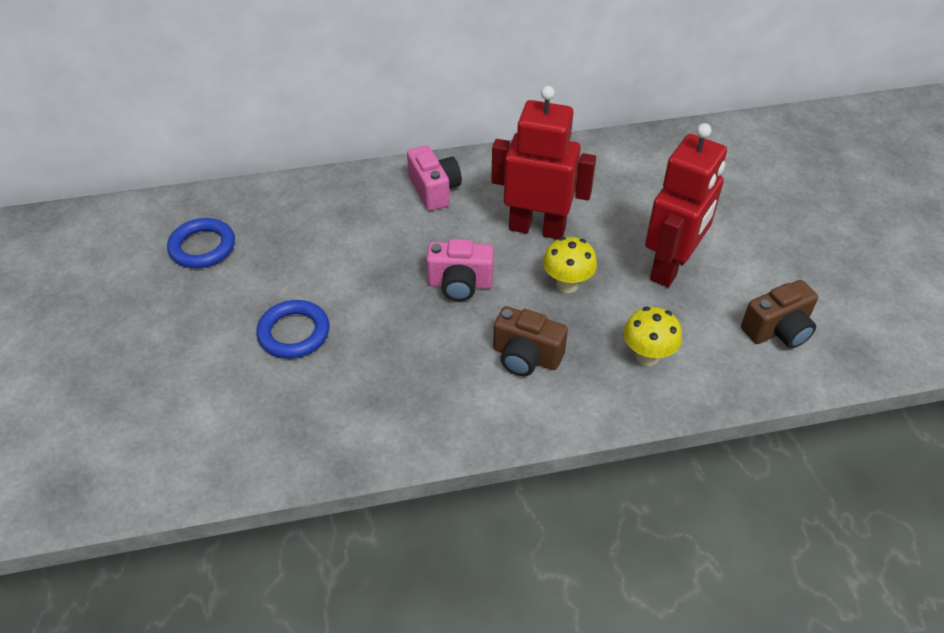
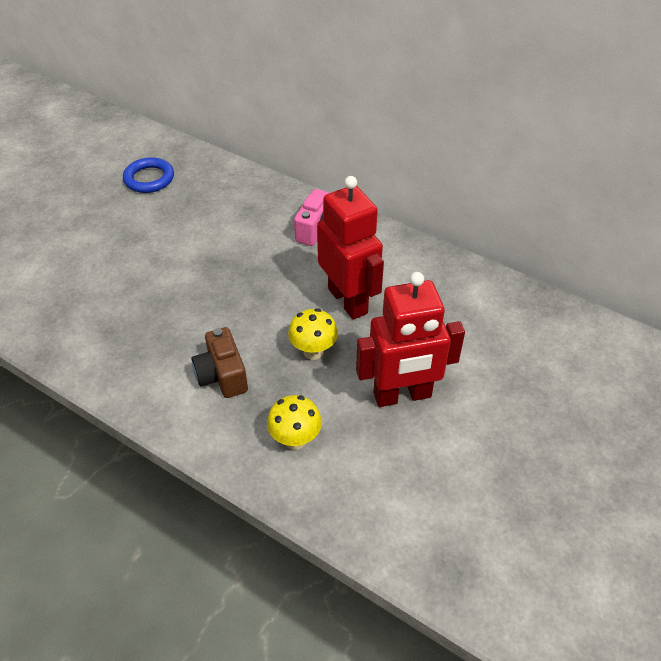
camera: 45 degrees right, 0 degrees up
(294, 333) = (125, 260): blue ring -> none
(460, 284) = (249, 300): pink camera -> none
(778, 330) = (415, 503): brown camera -> none

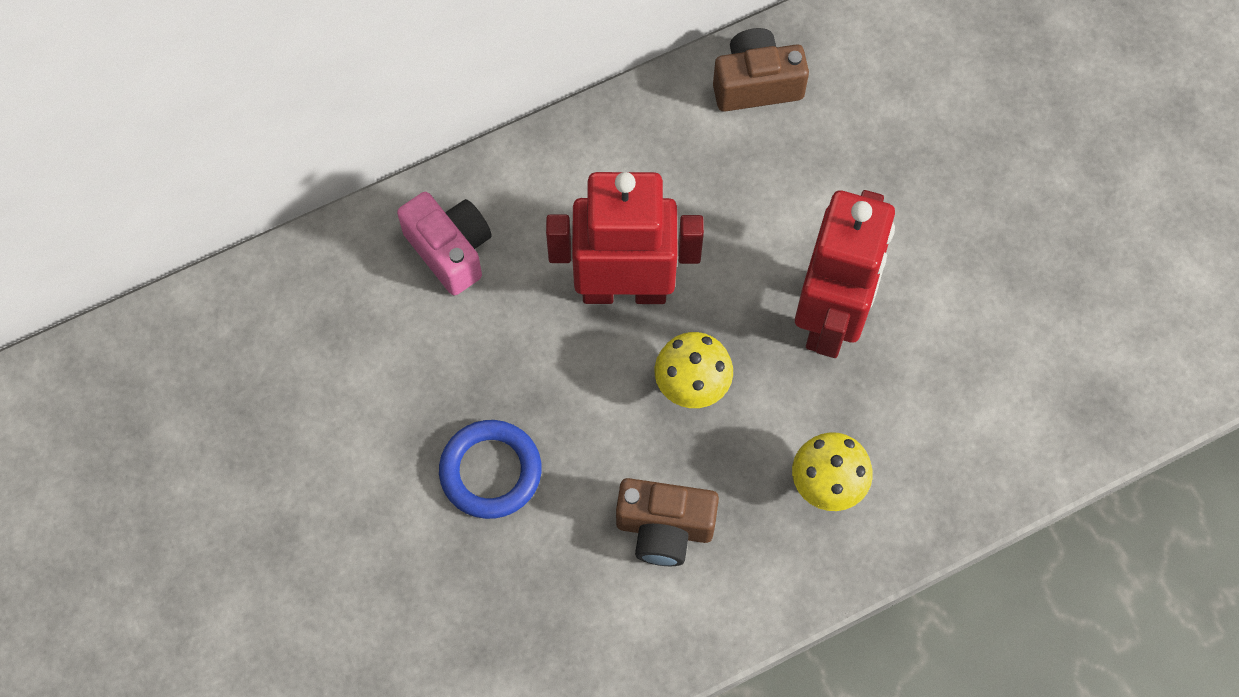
camera: 60 degrees left, 20 degrees up
(149, 179) = (135, 450): blue ring -> blue ring (490, 471)
(512, 302) = (756, 84): none -> brown camera

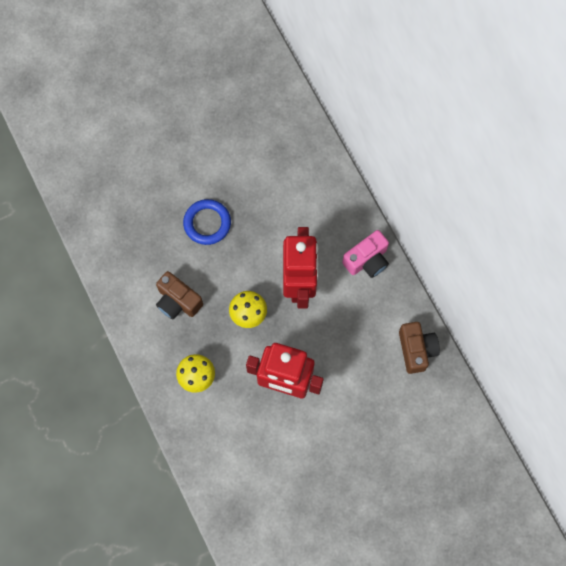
camera: 90 degrees right, 5 degrees up
(450, 250) = (319, 202): pink camera -> pink camera (367, 260)
(664, 528) = (178, 301): brown camera -> brown camera turned 60 degrees counterclockwise

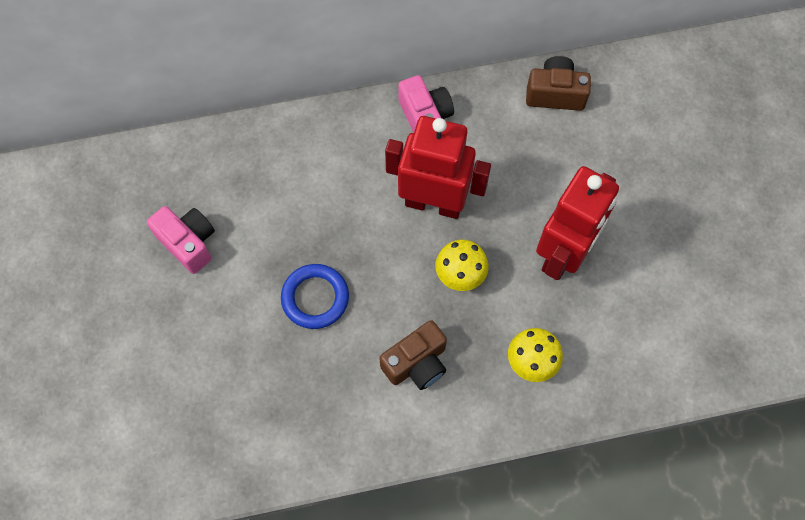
camera: 75 degrees left, 5 degrees down
(225, 131) = (188, 243): none -> pink camera

